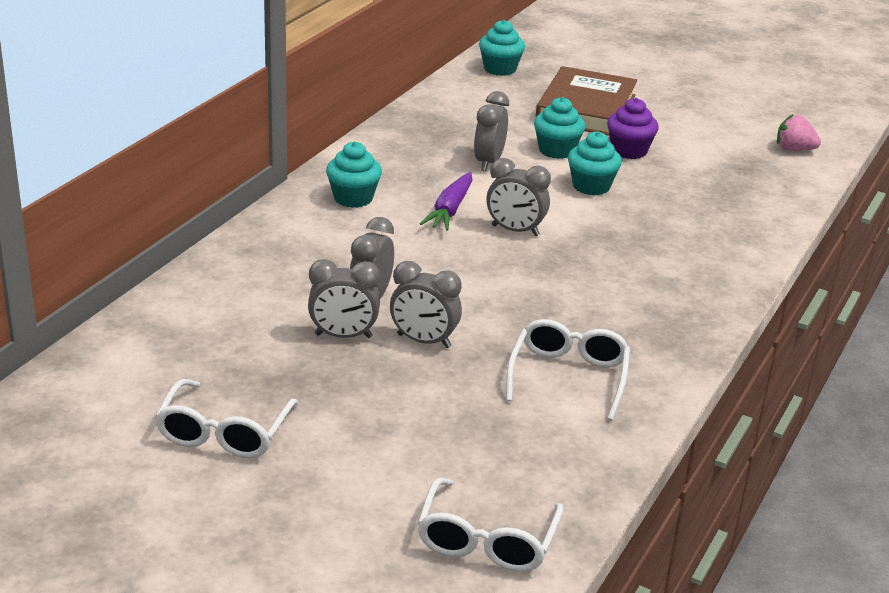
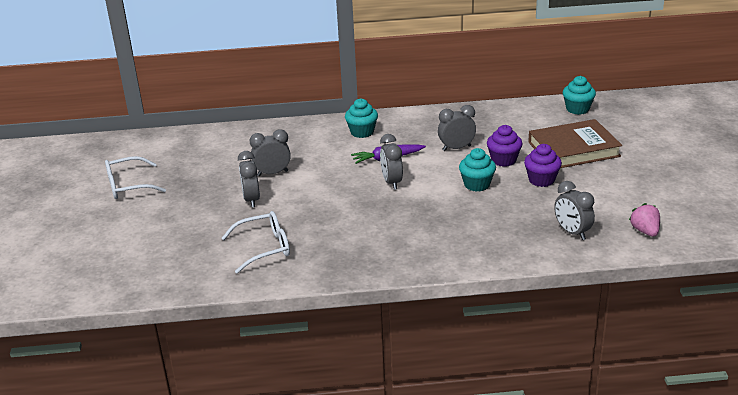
camera: 60 degrees right, 0 degrees up
(343, 336) = (232, 180): grey clock -> grey clock (572, 232)
(486, 541) = (106, 275): white glasses -> none
(556, 150) = (503, 160): turquoise cupcake -> purple cupcake

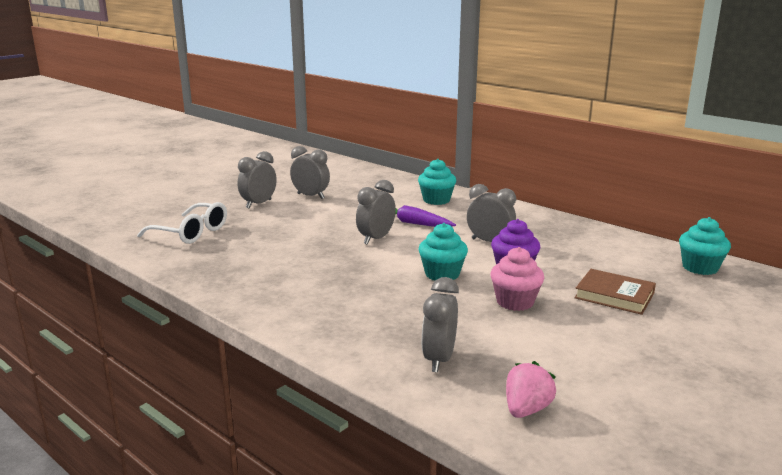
camera: 45 degrees right, 10 degrees down
(128, 186) = (218, 167): white glasses -> none
(541, 180) = (515, 302): purple cupcake -> pink cupcake
(573, 149) = (614, 296): brown book -> brown book, size x0.60

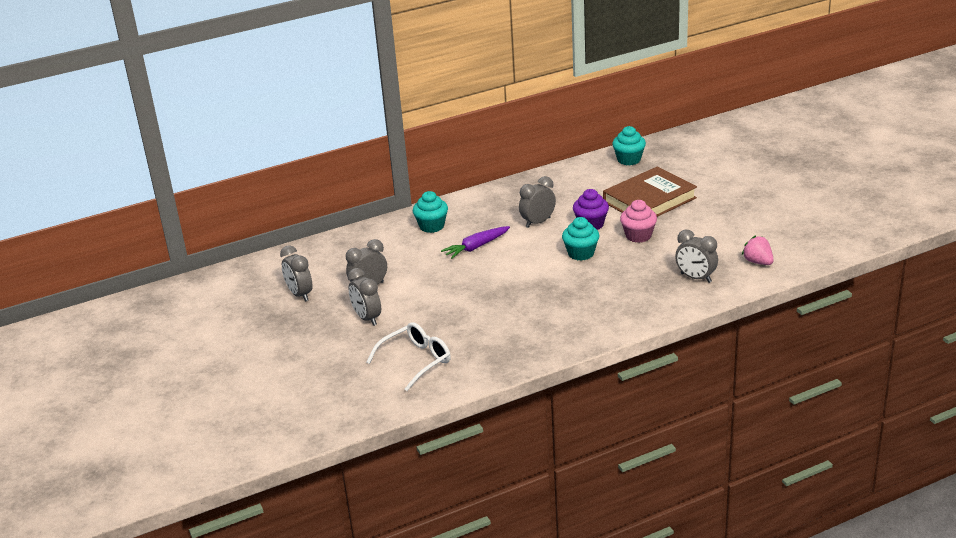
camera: 65 degrees left, 10 degrees up
(376, 239) = (497, 269): grey clock -> grey clock (300, 294)
(614, 296) = (649, 200): brown book -> brown book, size x1.66

